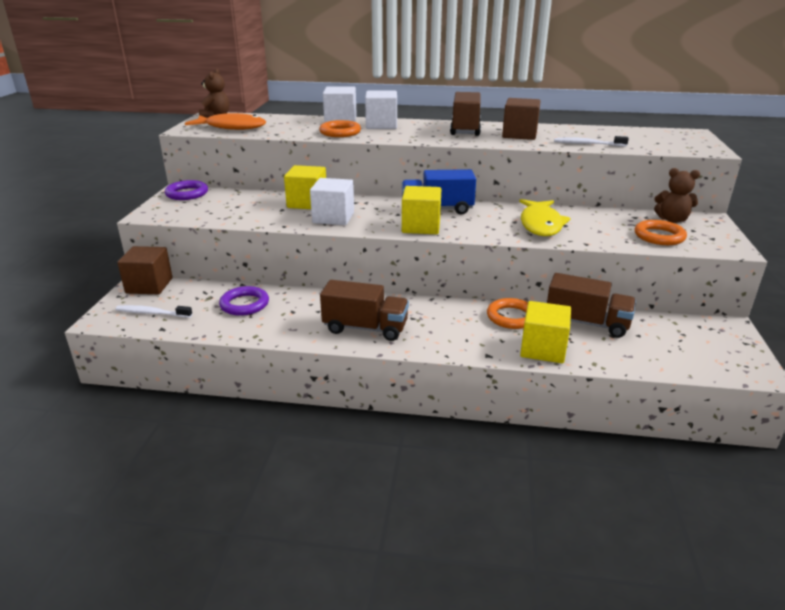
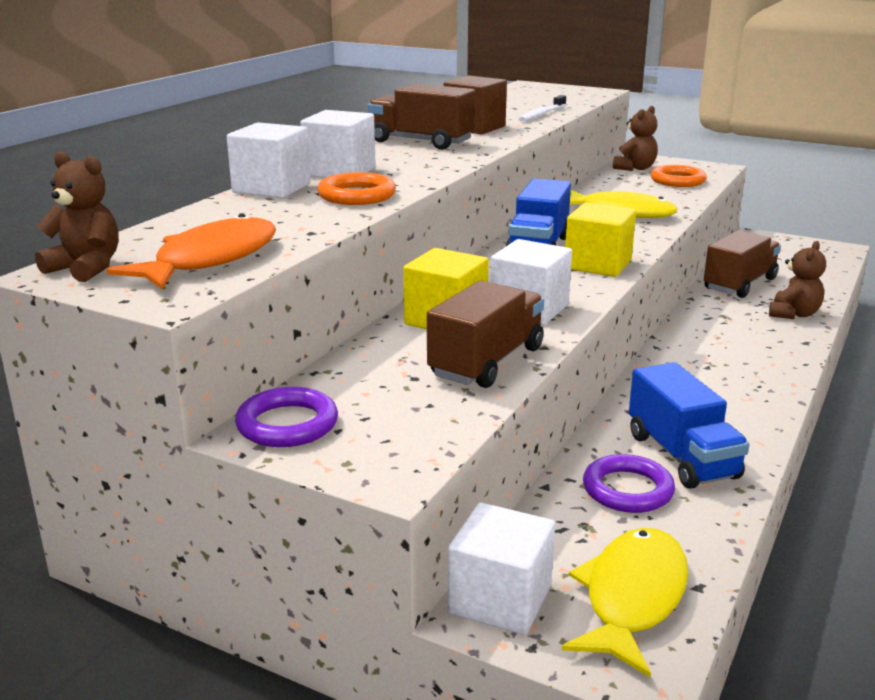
camera: 70 degrees left, 5 degrees down
(149, 285) = (500, 599): brown cube -> white cube
(152, 313) = (632, 598): white toothbrush -> yellow fish
(286, 316) = (681, 456): none -> blue truck
(365, 328) = (730, 401): brown truck -> brown truck (487, 362)
(511, 317) = (718, 314): orange ring -> none
(543, 349) = (793, 314): yellow cube -> brown teddy bear

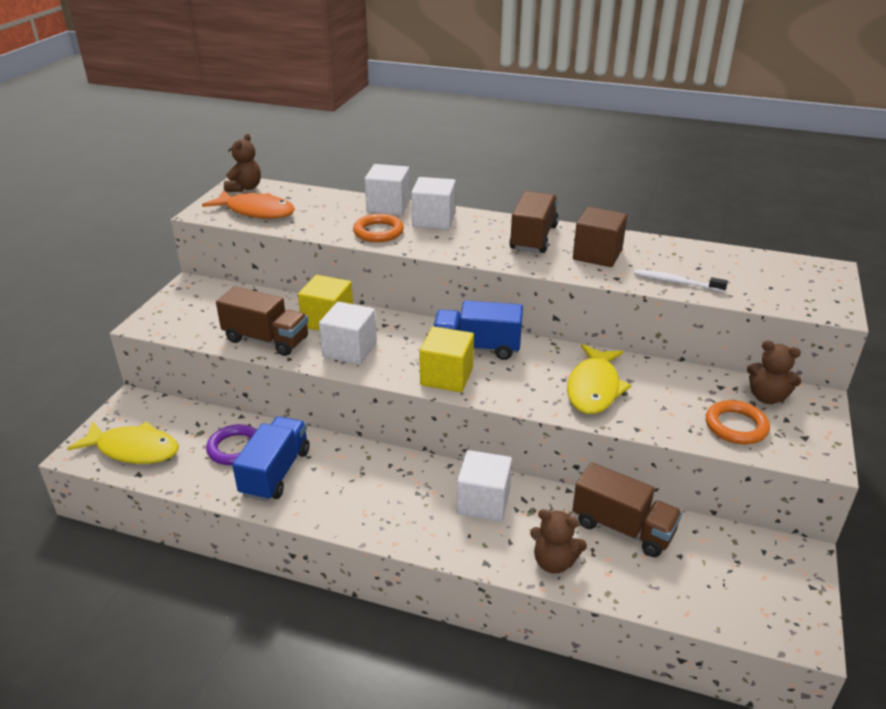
camera: 80 degrees right, 10 degrees up
(287, 424) = (197, 291): purple ring -> none
(500, 599) = (140, 406): white cube -> white cube (483, 502)
(681, 456) = (275, 472): blue truck -> blue truck turned 135 degrees clockwise

